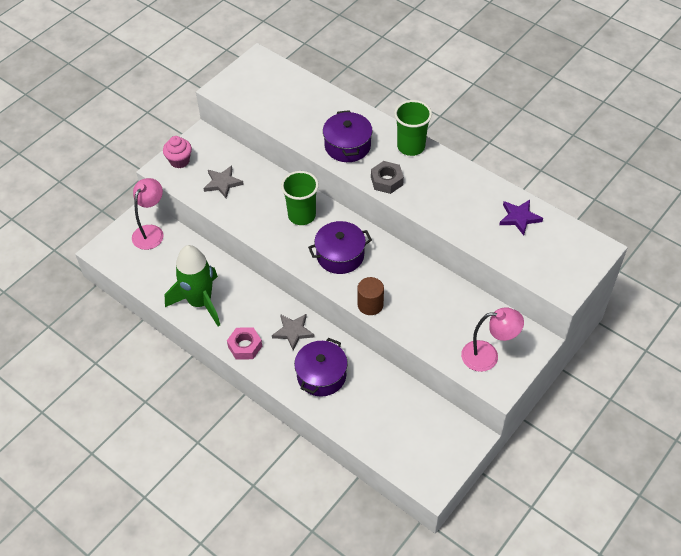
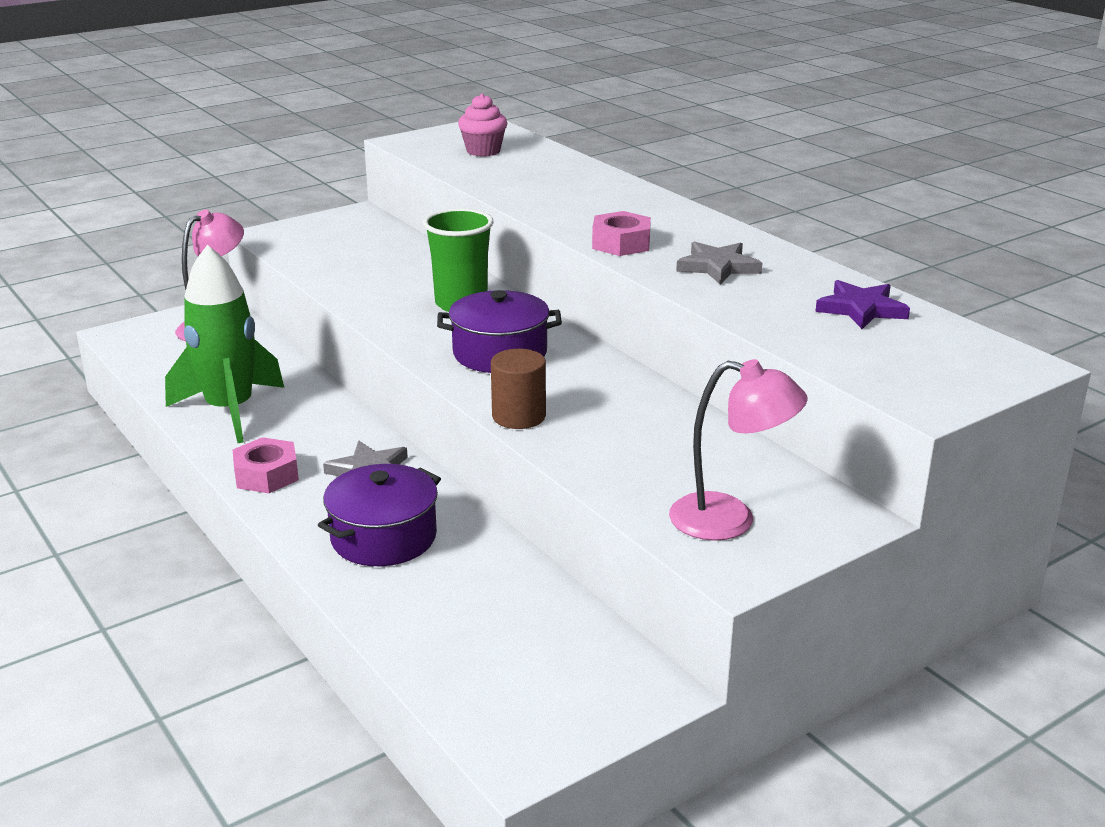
camera: 15 degrees right, 25 degrees down
(179, 161) = (301, 230): pink cupcake -> pink cupcake (483, 151)
(222, 183) = (352, 257): grey star -> grey star (718, 267)
(347, 146) = (573, 206): purple pot -> none
(387, 181) = (621, 243): grey nut -> pink nut
(411, 147) = (687, 218): green cup -> none

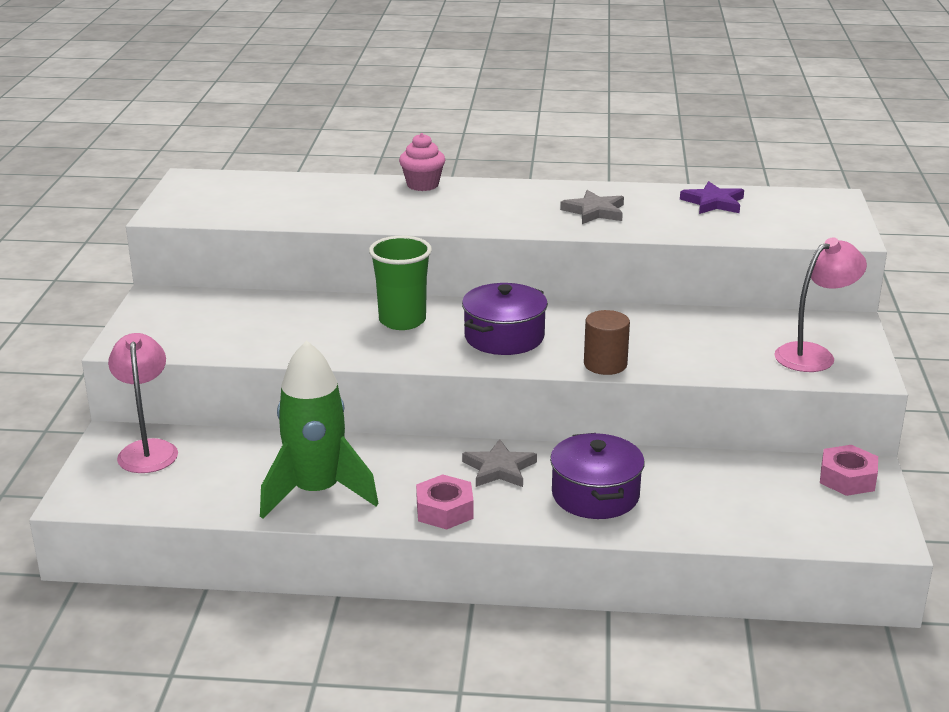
camera: 50 degrees left, 0 degrees up
(483, 151) = (248, 197): pink cupcake -> pink cupcake (422, 185)
(621, 243) = (510, 221): pink nut -> pink nut (847, 478)

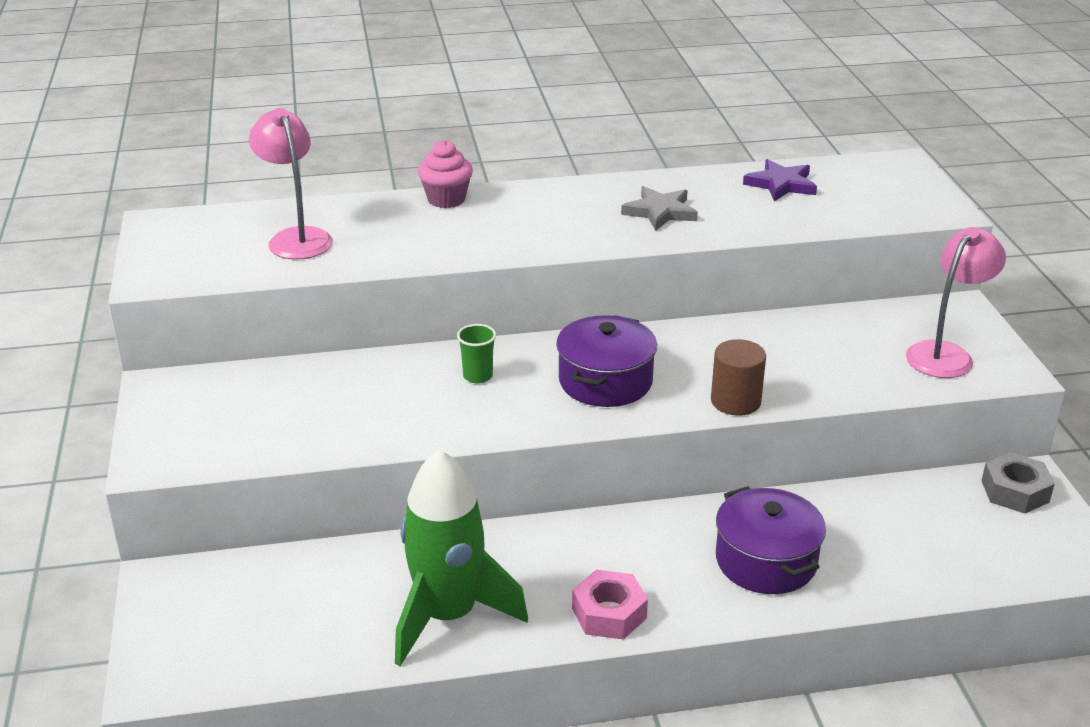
camera: 15 degrees left, 5 degrees up
(148, 449) = (213, 592): pink lamp -> pink lamp (296, 238)
(402, 321) = (477, 376): green cup -> green cup, size x0.53
(499, 468) = (644, 544): grey star -> none
(847, 478) = (1015, 491): pink nut -> grey nut

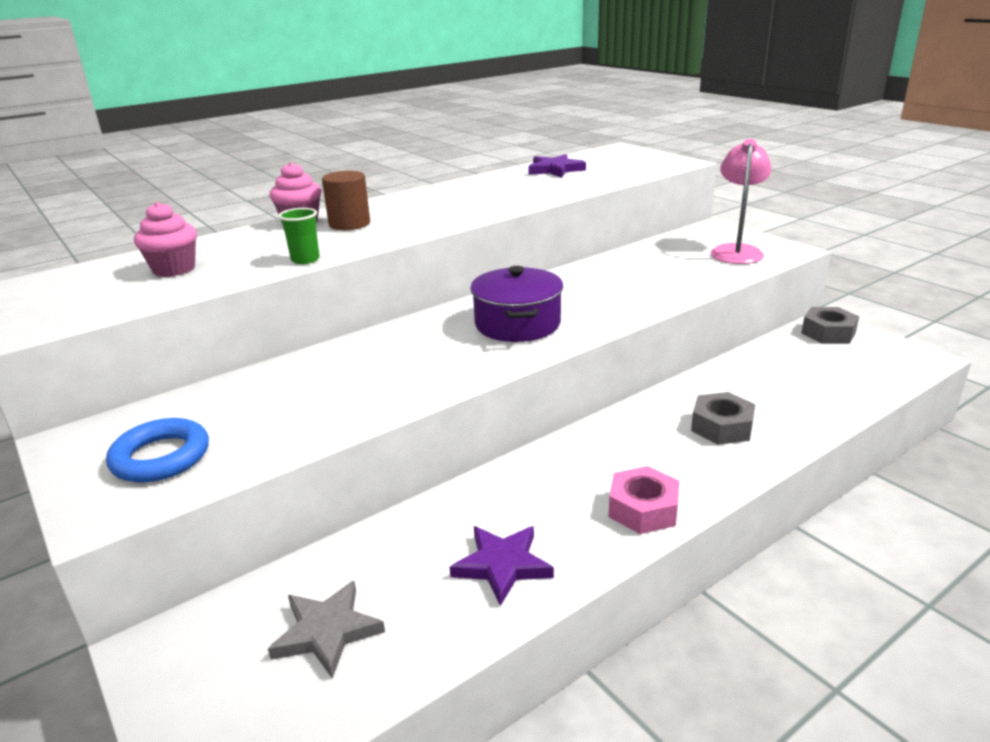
camera: 25 degrees left, 5 degrees down
(215, 426) = (161, 457): none -> blue ring
(296, 238) = (174, 269): pink lamp -> pink cupcake
(448, 616) = (502, 565): green rocket -> purple star
(477, 376) = (404, 348): green cup -> green cup (305, 260)
(660, 212) = (486, 196): grey star -> grey star (327, 631)
(735, 401) = (631, 311): brown cylinder -> brown cylinder (349, 224)
(766, 561) = (721, 427): purple pot -> grey nut

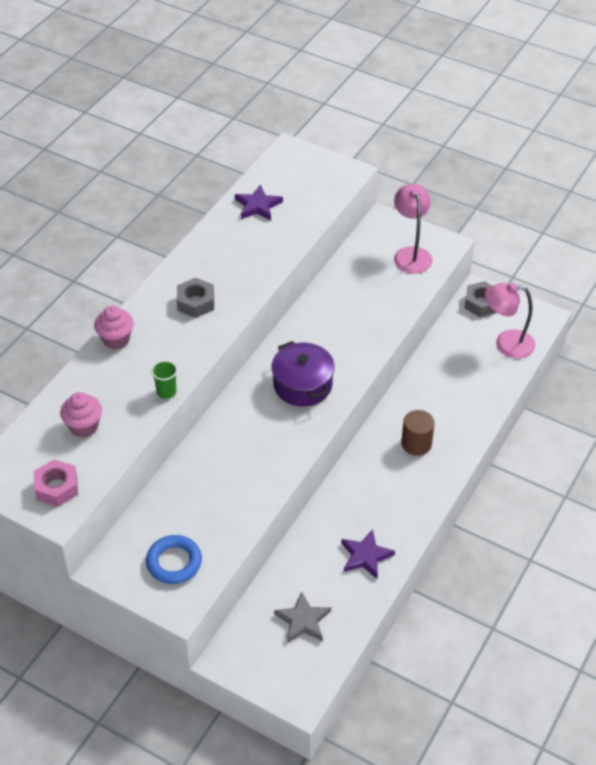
camera: 25 degrees left, 20 degrees up
(349, 224) = (157, 335): brown cylinder -> brown cylinder (416, 444)
(643, 509) = (420, 496): pink nut -> pink nut (57, 487)
(721, 427) = (441, 418): grey nut -> grey nut (195, 302)
(856, 372) = (506, 344): none -> pink lamp

